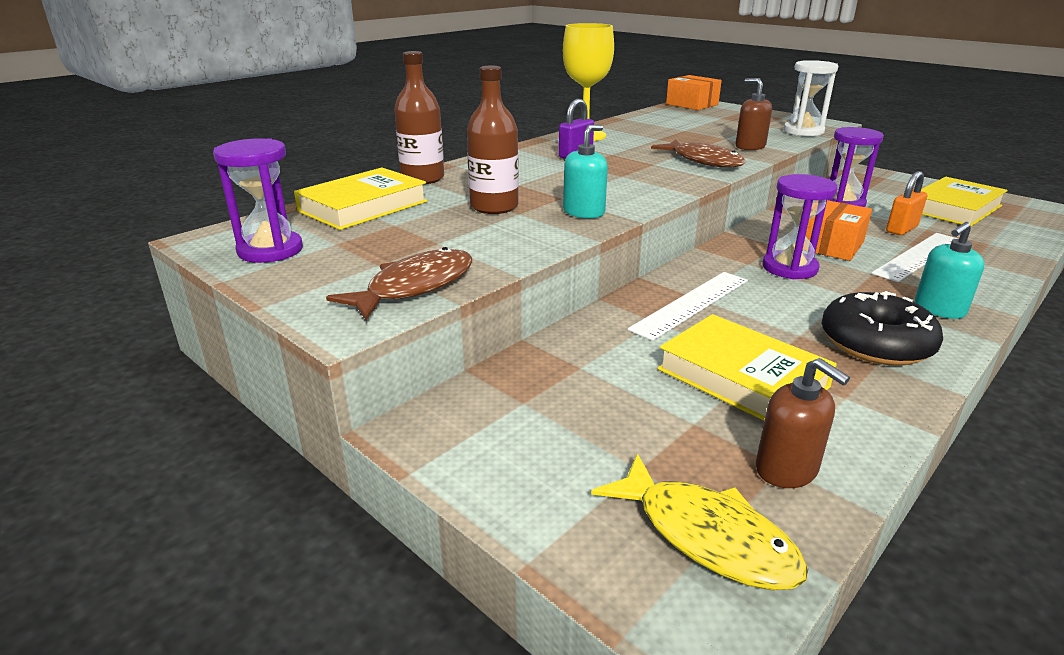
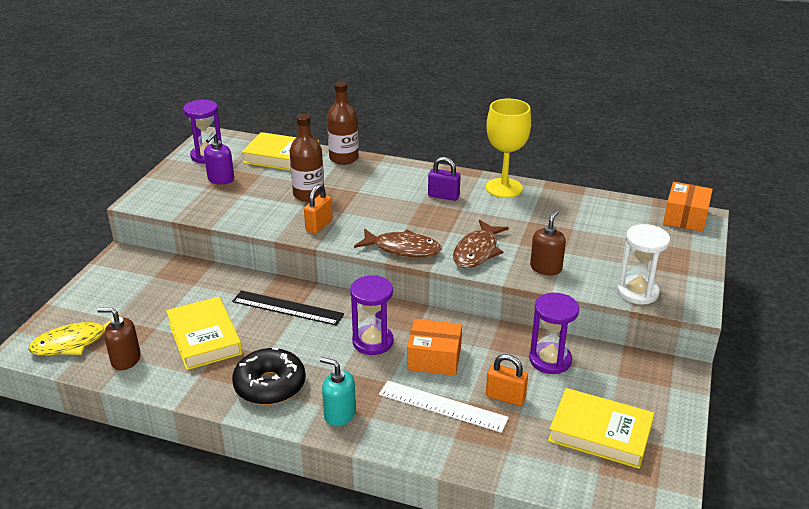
camera: 65 degrees right, 5 degrees up
(369, 250) = (221, 179): none -> purple soap dispenser
(415, 287) = (184, 204): brown fish -> brown fish (403, 249)
(584, 212) = (319, 225): turquoise soap dispenser -> orange padlock
(691, 304) = (287, 308): white ruler -> black ruler
(706, 536) = (74, 343): yellow fish -> yellow fish turned 45 degrees clockwise
(742, 378) = (204, 338): yellow book -> yellow book turned 45 degrees counterclockwise
(786, 469) = (126, 360): brown soap dispenser -> brown soap dispenser turned 75 degrees clockwise

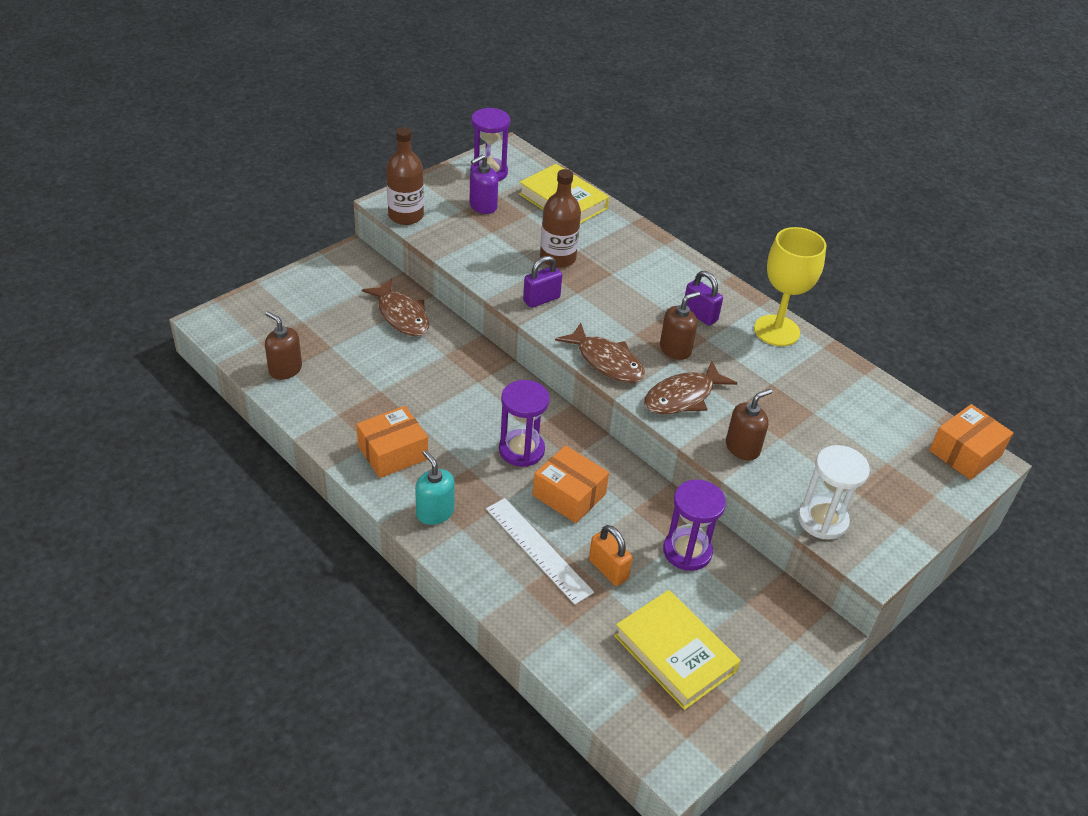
camera: 25 degrees right, 10 degrees up
(74, 343) = (253, 332): yellow fish -> none
(199, 284) = (401, 316): none -> brown fish
(204, 338) = (368, 376): yellow book -> none
(270, 385) = (393, 453): black donut -> orange box
(287, 308) = (466, 377): black ruler -> none
(319, 225) = (541, 299): orange padlock -> purple padlock
(344, 158) = (627, 226): brown bottle -> brown bottle (406, 216)
(445, 223) = (675, 349): none -> brown soap dispenser

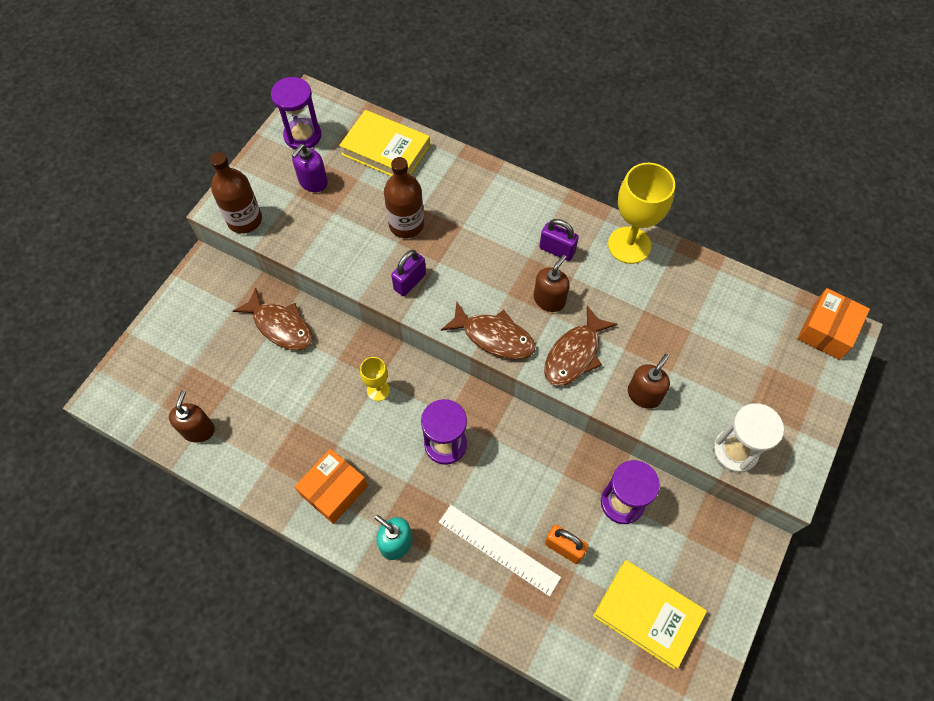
camera: 15 degrees left, 20 degrees up
(285, 369) = (198, 430): brown soap dispenser -> brown soap dispenser turned 75 degrees clockwise
(473, 389) = (378, 390): none -> yellow goblet
(569, 495) = (503, 479): orange box -> none

